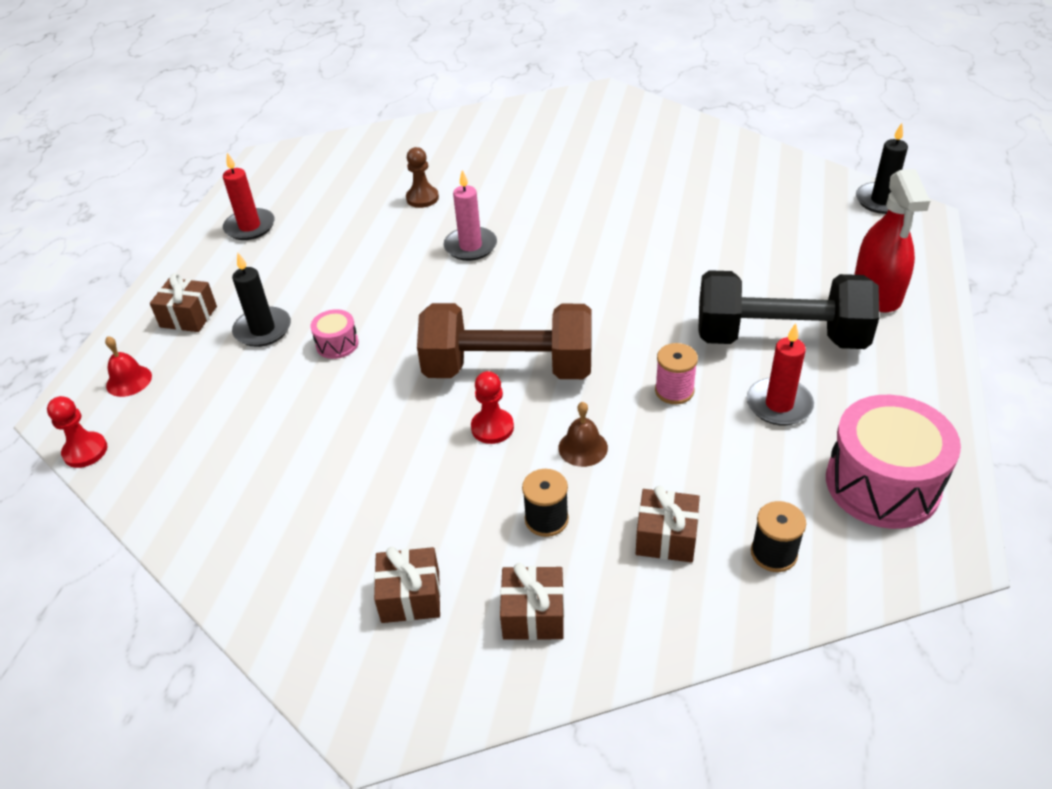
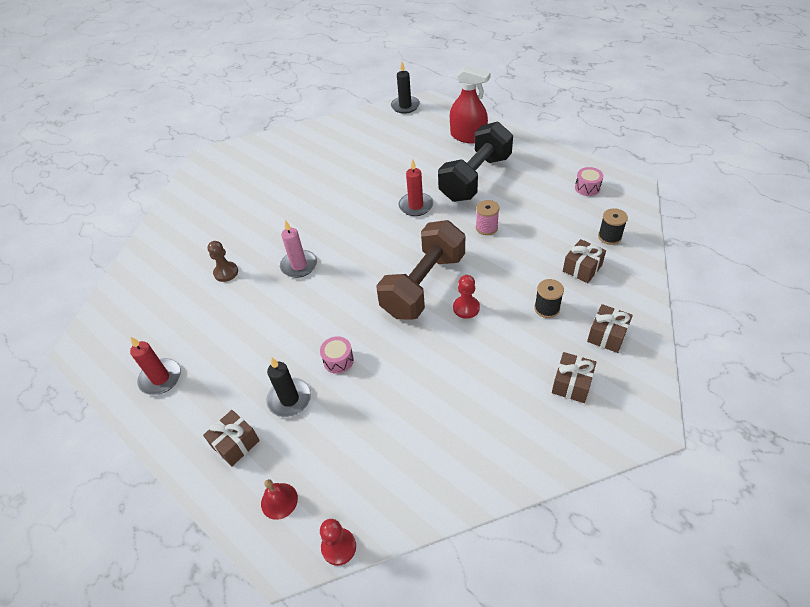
camera: 60 degrees left, 5 degrees up
(583, 447) = (505, 276): brown bell -> none
(779, 404) = (520, 197): red candle -> red candle (416, 206)
(882, 484) = (587, 188): pink drum -> pink drum, size x0.46

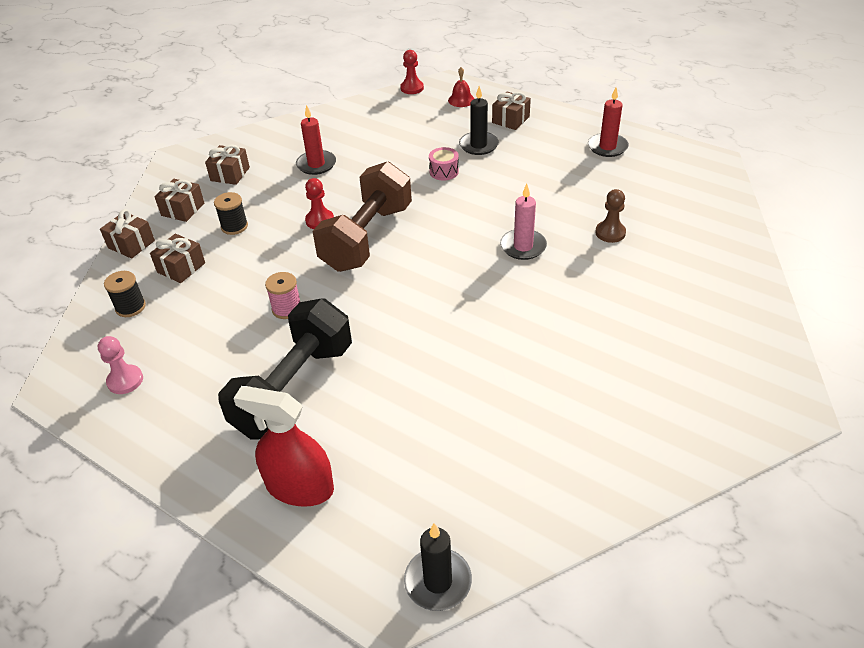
camera: 170 degrees right, 5 degrees down
(416, 206) = (386, 334): red candle -> red candle (316, 164)
(587, 188) = (125, 380): pink drum -> pink pawn
(640, 296) = (131, 244): none -> brown gift

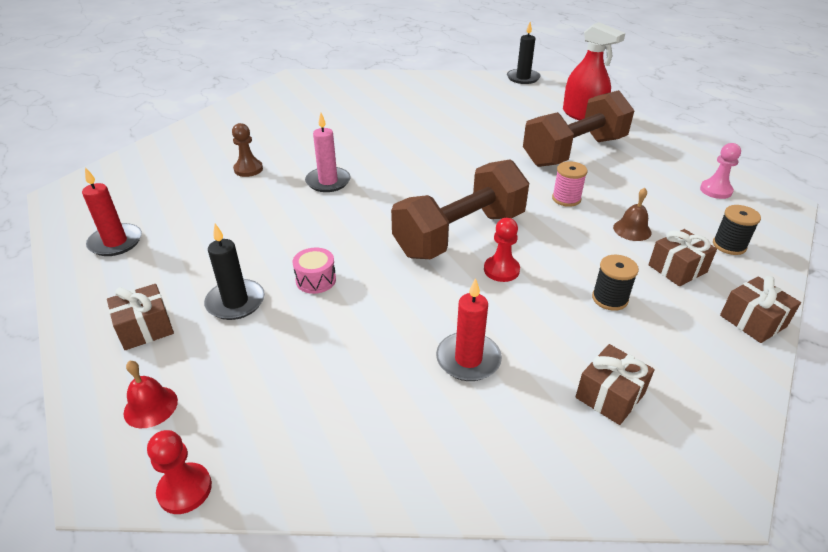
camera: 155 degrees left, 5 degrees down
(183, 209) = (686, 352): brown gift -> none
(219, 294) = (632, 230): none -> brown bell
(294, 389) = (574, 152): black dumbbell -> brown dumbbell

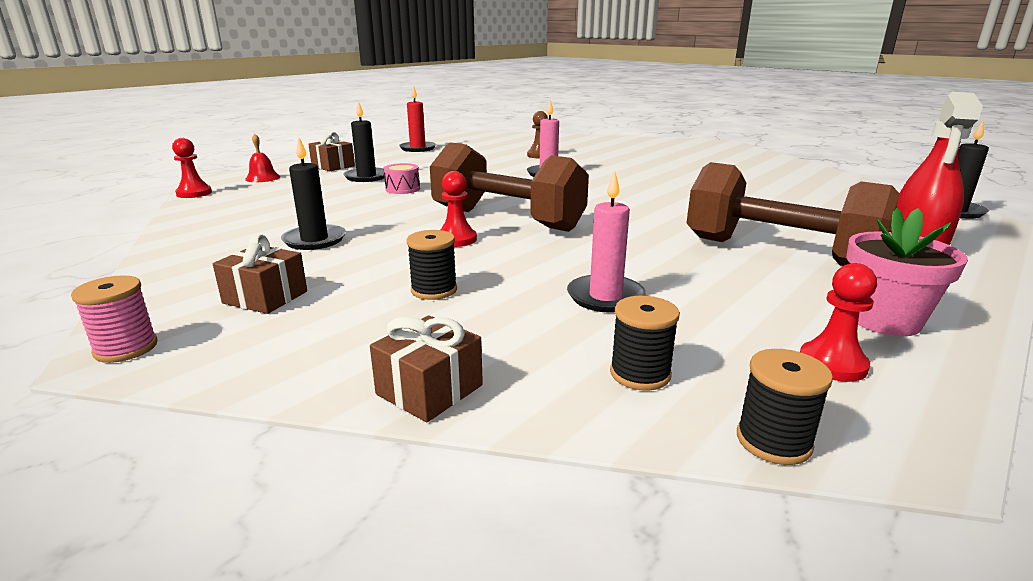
camera: 70 degrees right, 15 degrees down
(468, 359) = (314, 240): red candle -> black candle
(566, 199) = (638, 256): pink spool -> pink spool (126, 348)
(632, 230) = (605, 297): brown bell -> pink candle
(670, 160) = (884, 320): none -> pink flower pot
(677, 269) = (531, 330): brown gift -> none
(715, 190) = (832, 364): pink pawn -> red pawn
(783, 229) = (773, 441): none -> black spool

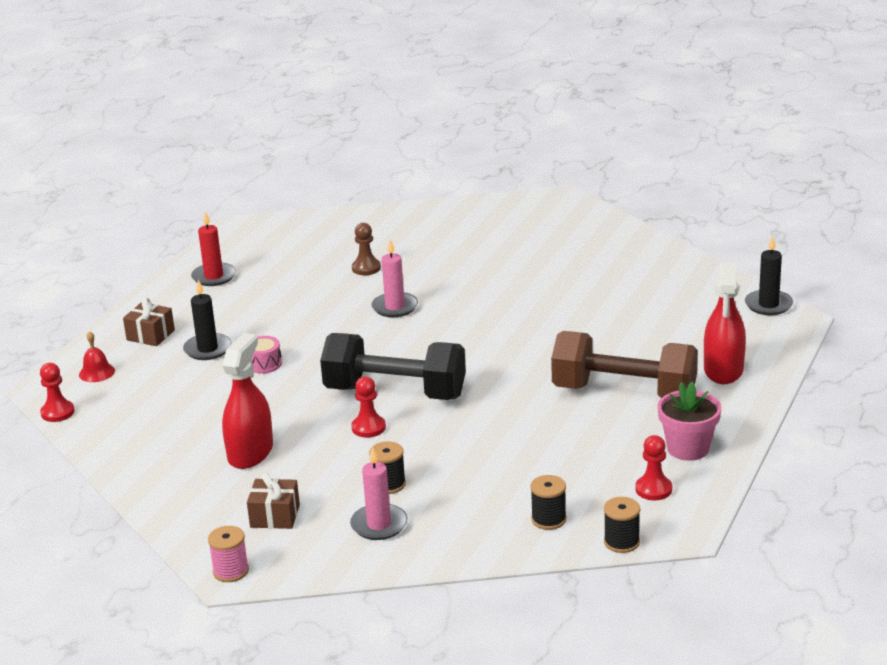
camera: 15 degrees left, 5 degrees up
(314, 240) = (250, 453): black candle -> red spray bottle
(429, 390) = (438, 555): brown gift -> none
(507, 219) = (395, 393): brown dumbbell -> black dumbbell
(605, 297) = (510, 465): pink candle -> pink candle (379, 525)

